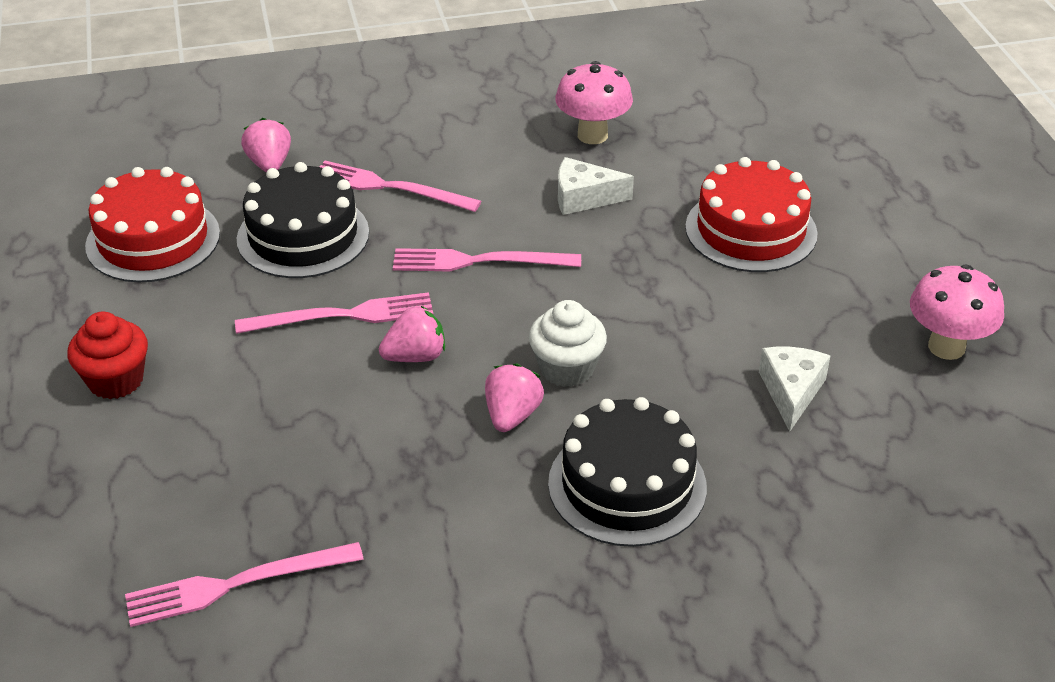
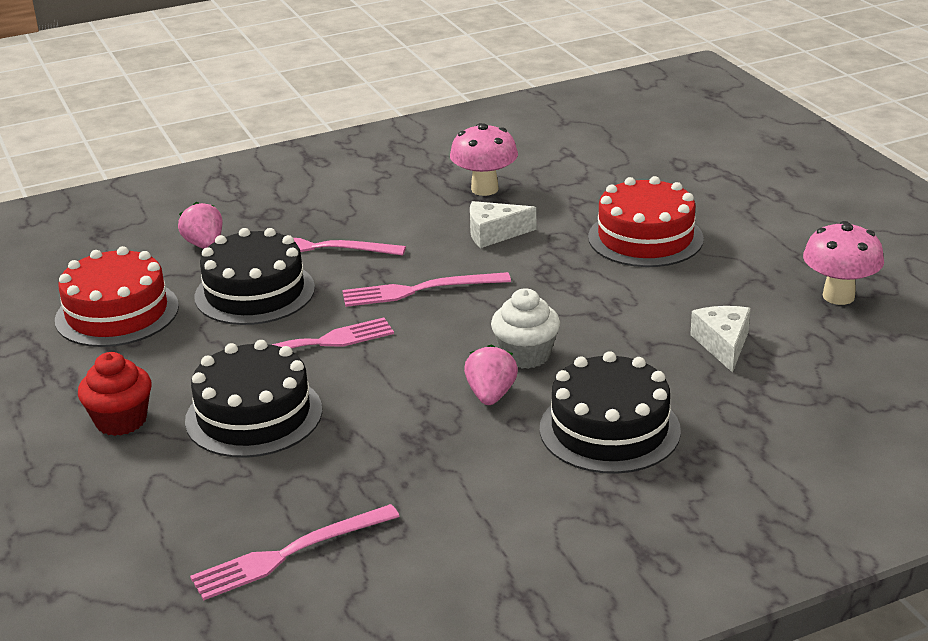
camera: 10 degrees left, 10 degrees down
(253, 397) = (254, 415): none -> black cake
(415, 356) = (389, 365): pink strawberry -> none

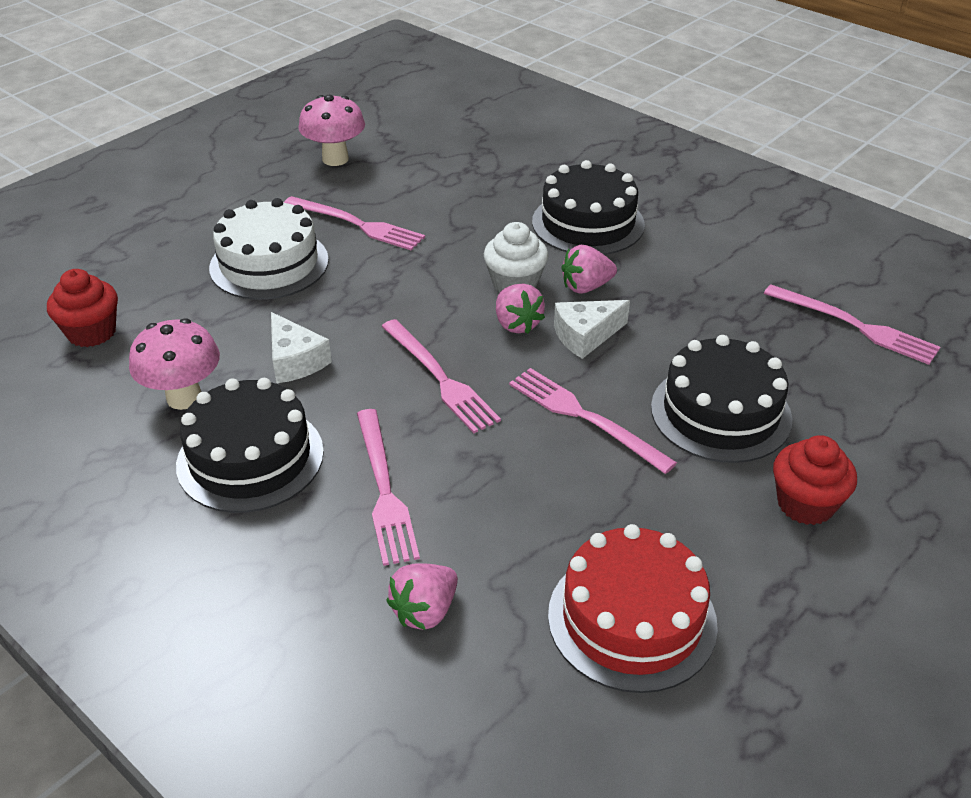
camera: 115 degrees left, 10 degrees up
(255, 292) = (513, 506): black cake -> black cake (250, 458)
(462, 342) = (517, 324): none -> pink strawberry
(593, 162) = (91, 332): none -> red cupcake
(645, 238) = (269, 264): red cake -> white cake
(689, 289) = (357, 224): none -> pink fork
(723, 344) = (438, 196): white cheese -> white cheese (585, 336)

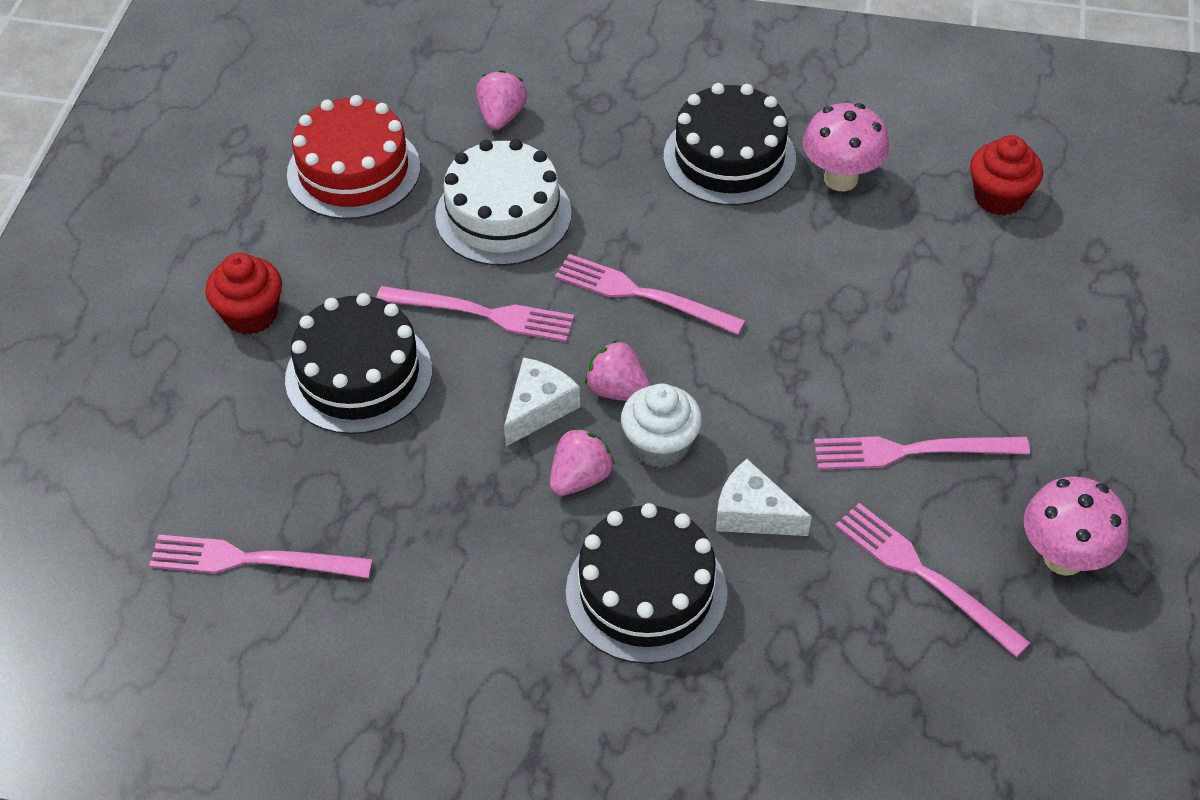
camera: 150 degrees right, 10 degrees up
(269, 264) = (940, 348): white cake -> white cake (503, 215)
(295, 361) = (788, 253): white cheese -> white cheese (753, 513)
(384, 489) = (601, 179): pink fork -> pink fork (924, 575)

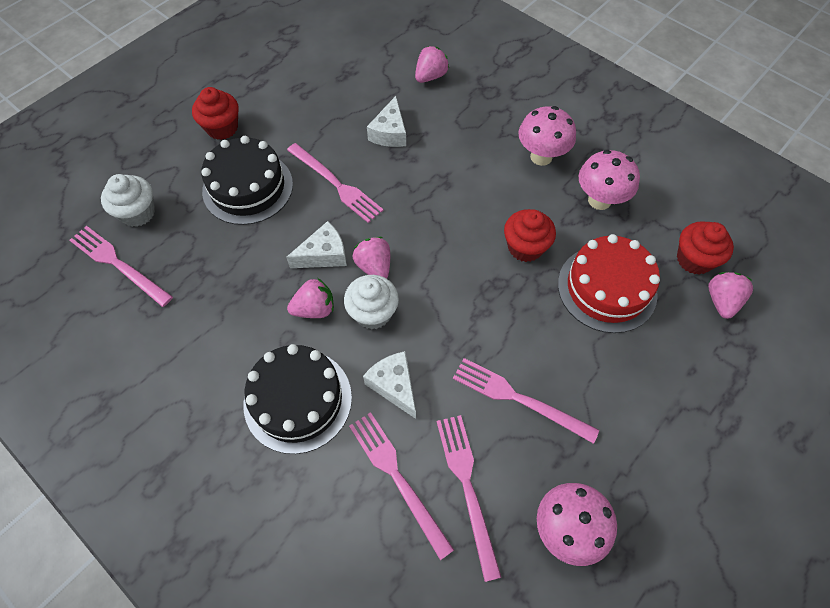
camera: 30 degrees right, 10 degrees up
(222, 482) = (138, 213): none -> white cupcake
(353, 171) = (332, 73): red cake -> red cake (607, 288)
(503, 215) = (389, 133): white cake -> white cheese
(642, 295) = (430, 216): pink fork -> pink fork (397, 478)
(729, 157) = (541, 157): black cake -> pink mushroom
(791, 277) = (525, 247): none -> red cupcake
(1061, 230) = (721, 301): none -> pink strawberry

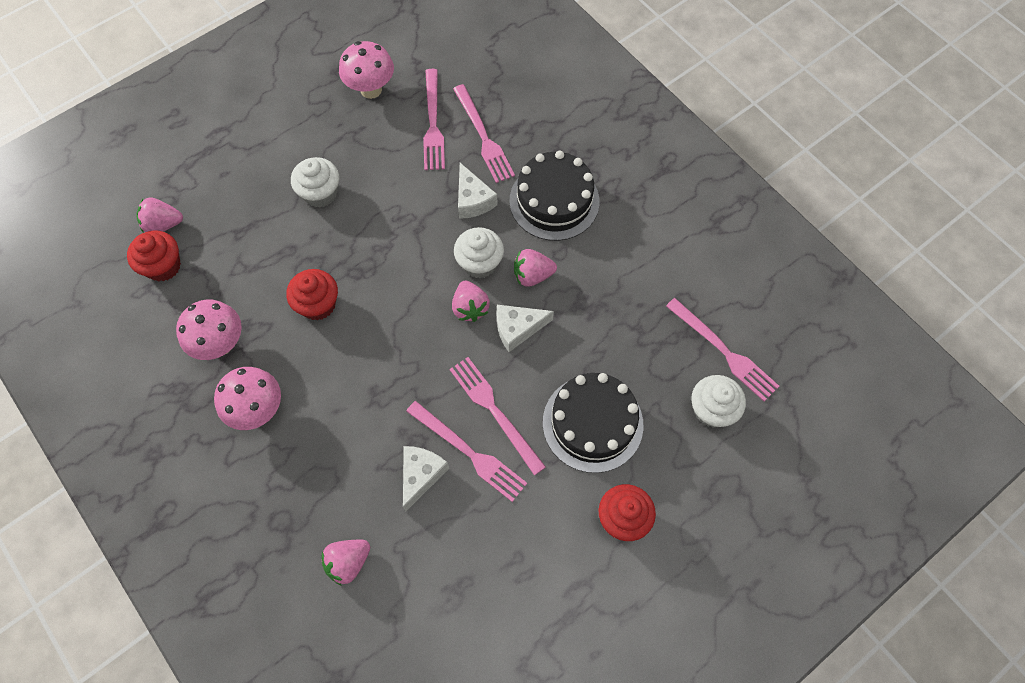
camera: 170 degrees left, 5 degrees up
(519, 399) = (374, 175): pink fork -> pink fork (469, 452)
(571, 364) = (320, 193): none -> white cupcake
(607, 288) = (259, 252): red cake -> none
(721, 301) = (163, 224): pink strawberry -> pink strawberry turned 60 degrees clockwise

